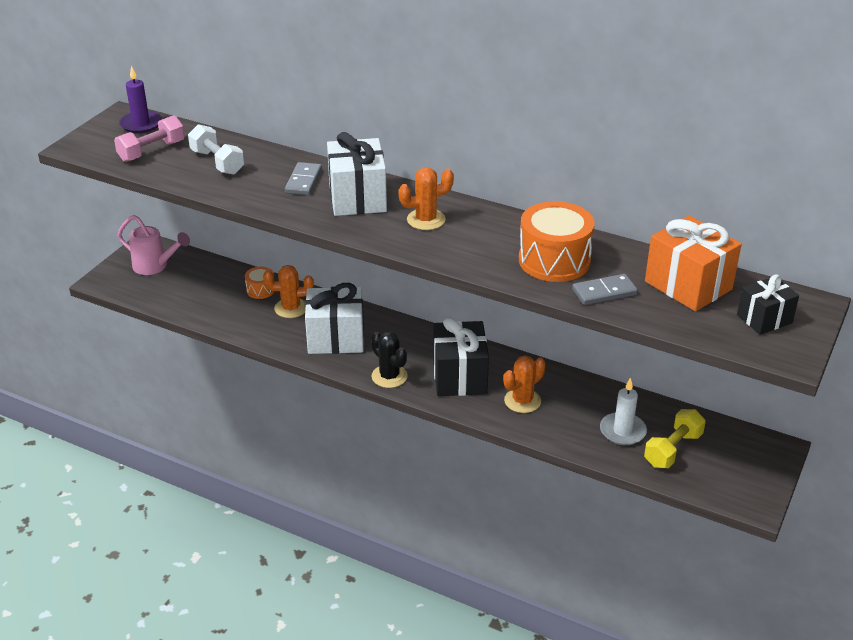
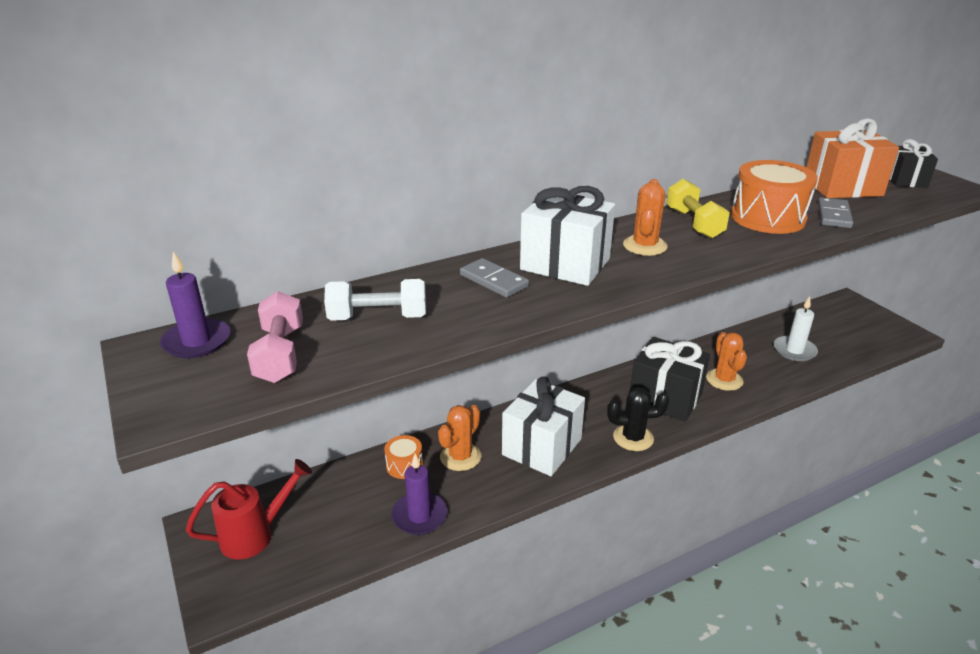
camera: 55 degrees left, 5 degrees down
(155, 266) = (256, 535): pink watering can -> red watering can
(221, 316) = (419, 516): none -> purple candle
(673, 449) = (829, 339): yellow dumbbell -> yellow dumbbell (694, 223)

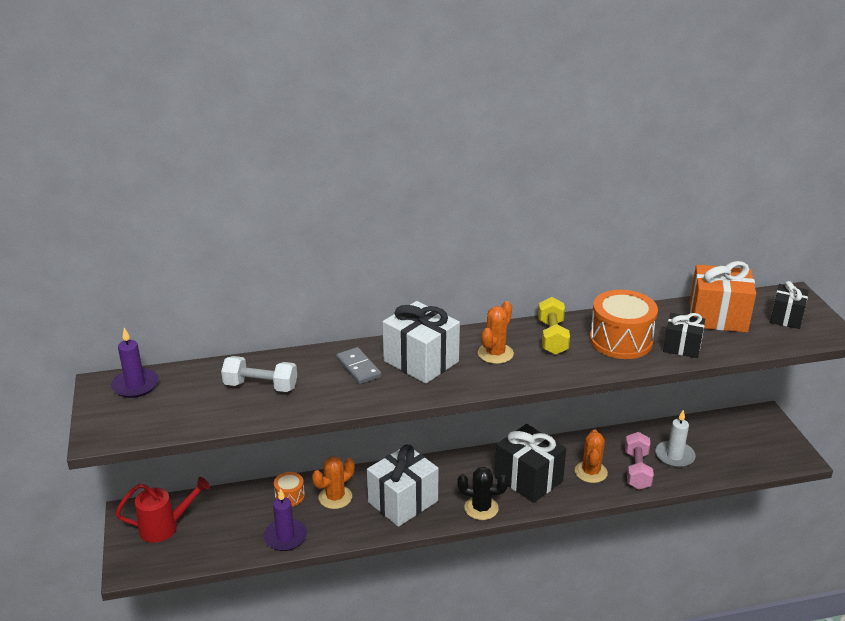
camera: 15 degrees right, 0 degrees up
(280, 354) = (184, 404): pink dumbbell -> pink dumbbell (637, 470)
(834, 215) = (682, 347): grey domino -> black gift

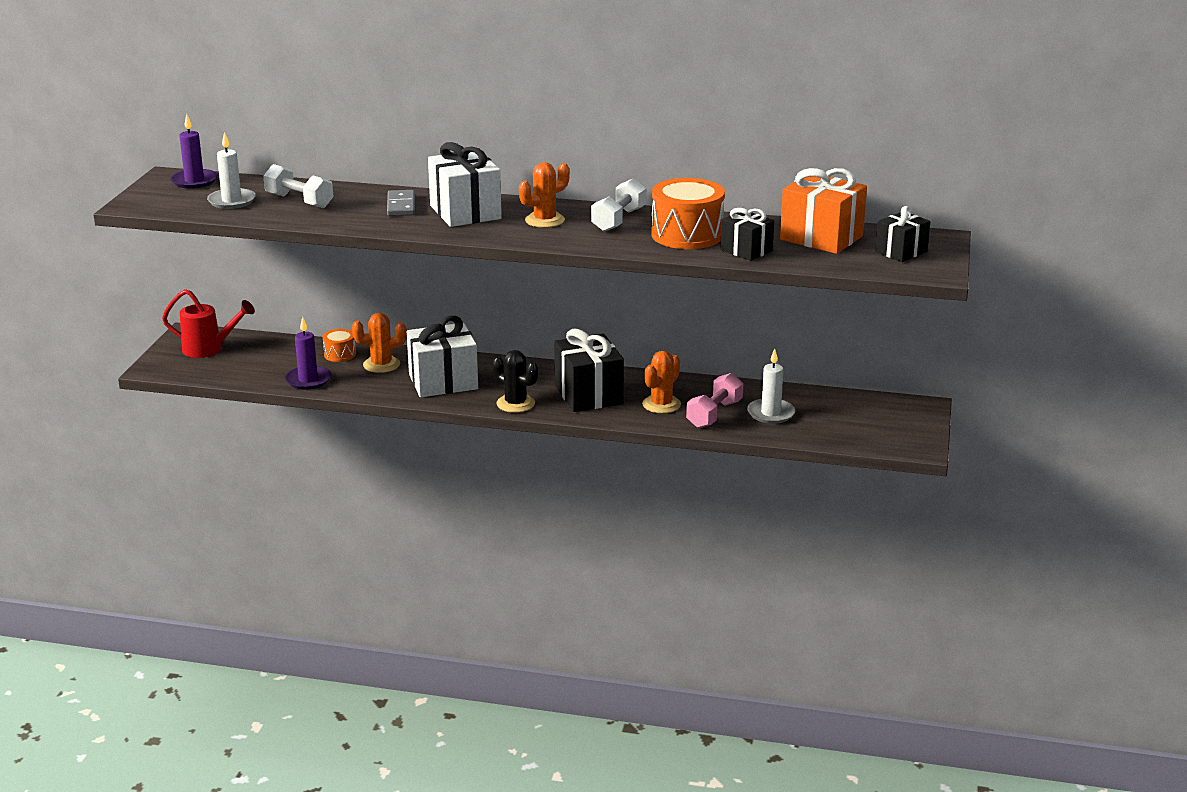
camera: 25 degrees right, 5 degrees down
(196, 403) = (231, 201): none -> white candle
(552, 337) = (618, 220): yellow dumbbell -> white dumbbell

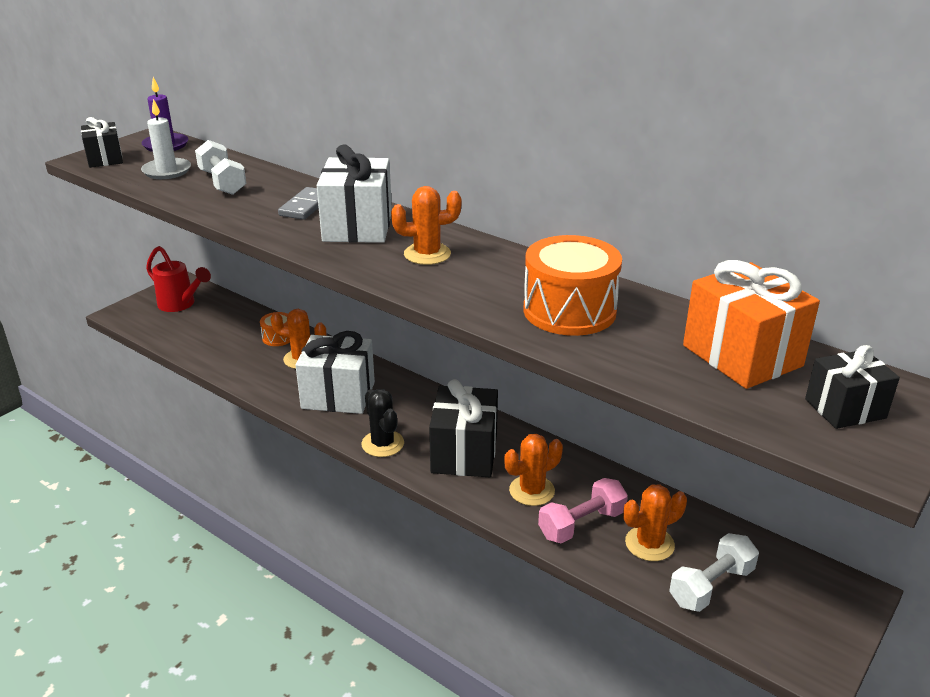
camera: 25 degrees right, 5 degrees up
(308, 380) = (225, 360): purple candle -> none
(618, 220) = (508, 271): white dumbbell -> white dumbbell (711, 586)
(746, 250) = (624, 353): black gift -> black gift (105, 159)
(770, 413) = (649, 544): white candle -> orange cactus

